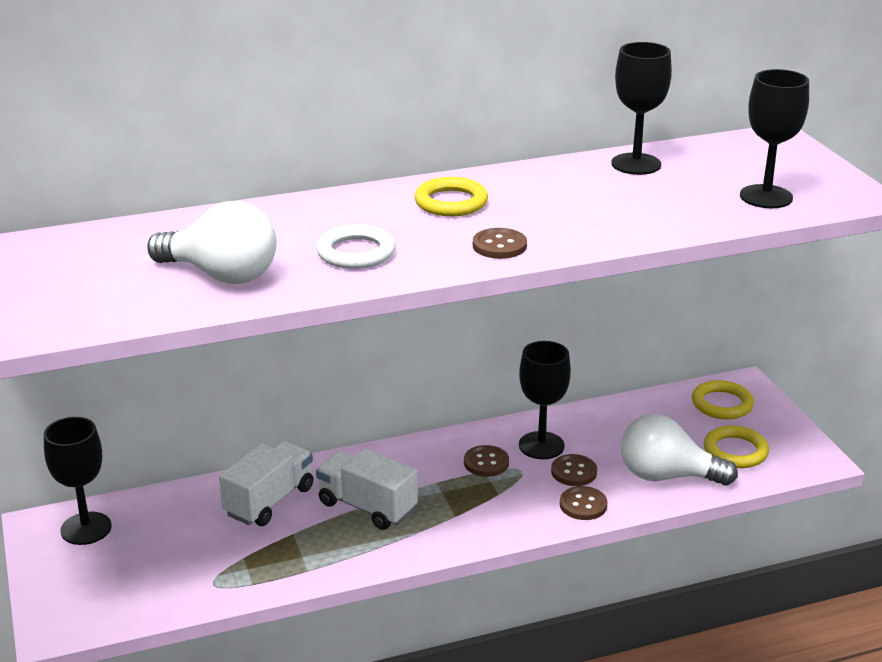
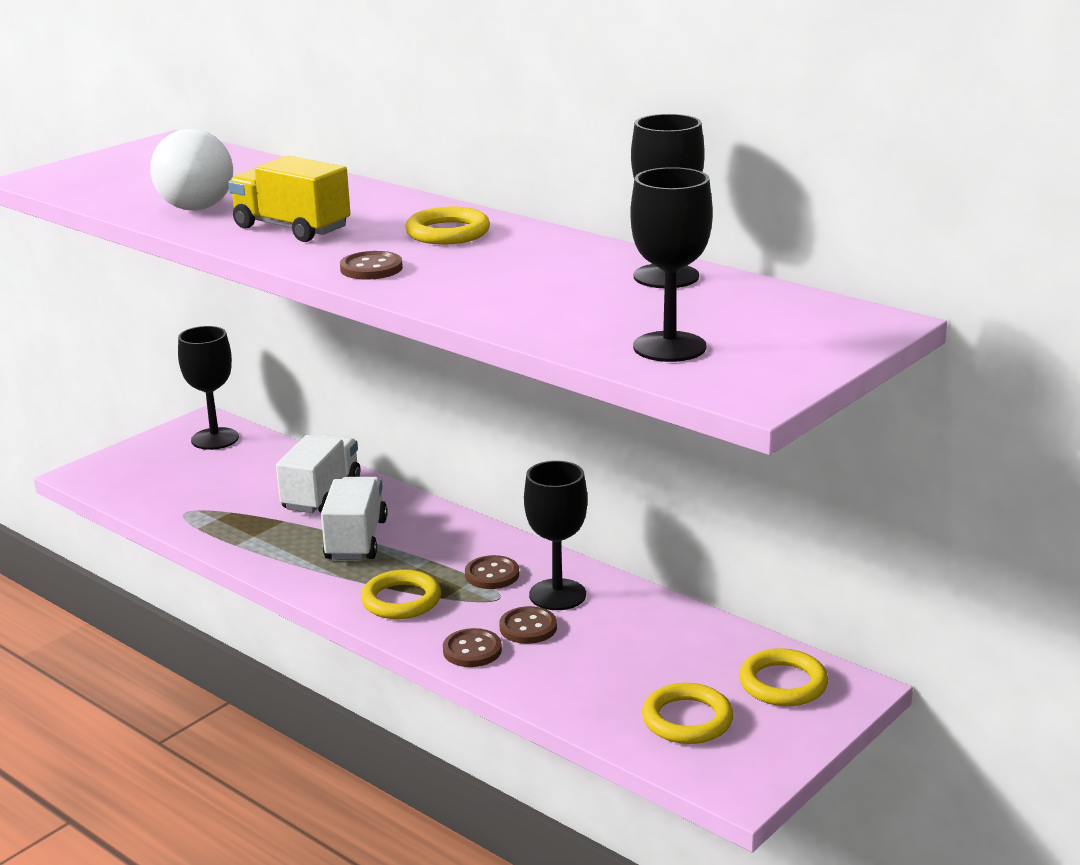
camera: 60 degrees right, 5 degrees down
(269, 501) = (321, 495): white truck -> white truck turned 75 degrees counterclockwise
(356, 252) = (292, 228): white ring -> yellow truck
(483, 514) = (401, 600): none -> yellow ring
(666, 476) = (582, 686): white light bulb -> none

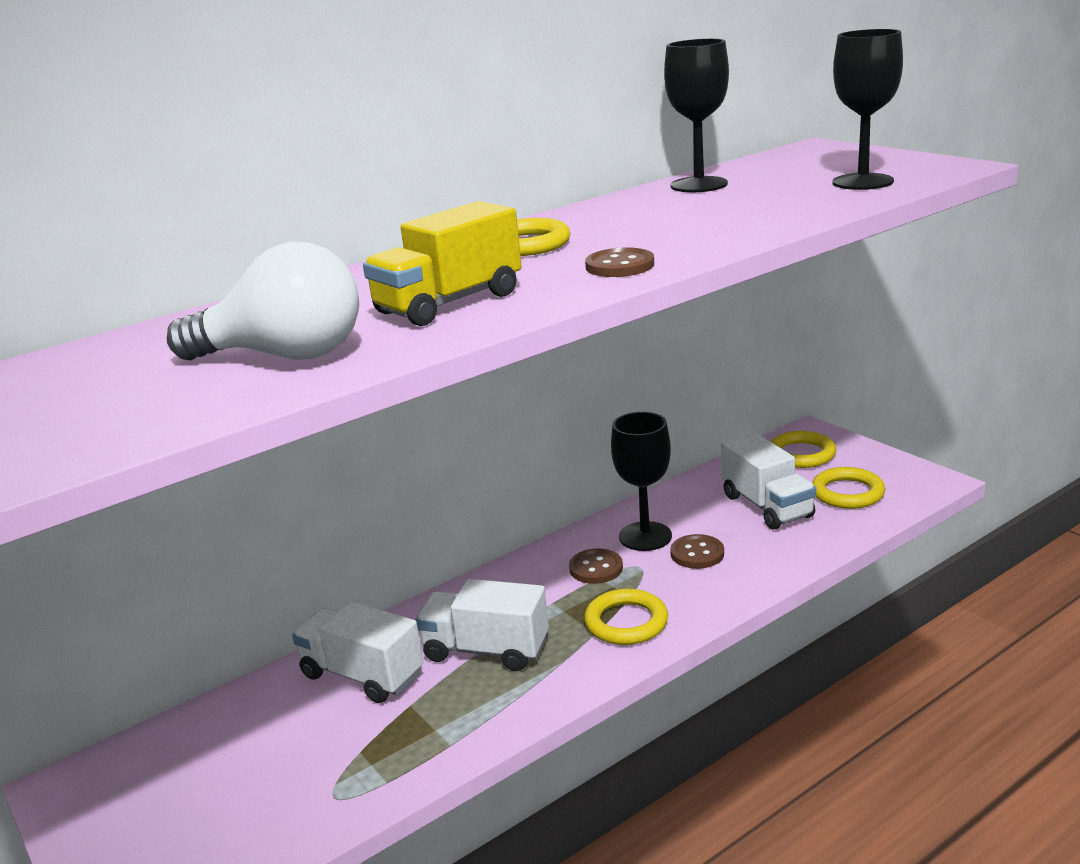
camera: 75 degrees left, 0 degrees up
(215, 439) = (130, 773): black goblet -> none
(472, 650) = (729, 584): brown button -> none
(639, 664) = (767, 506): none -> white truck

